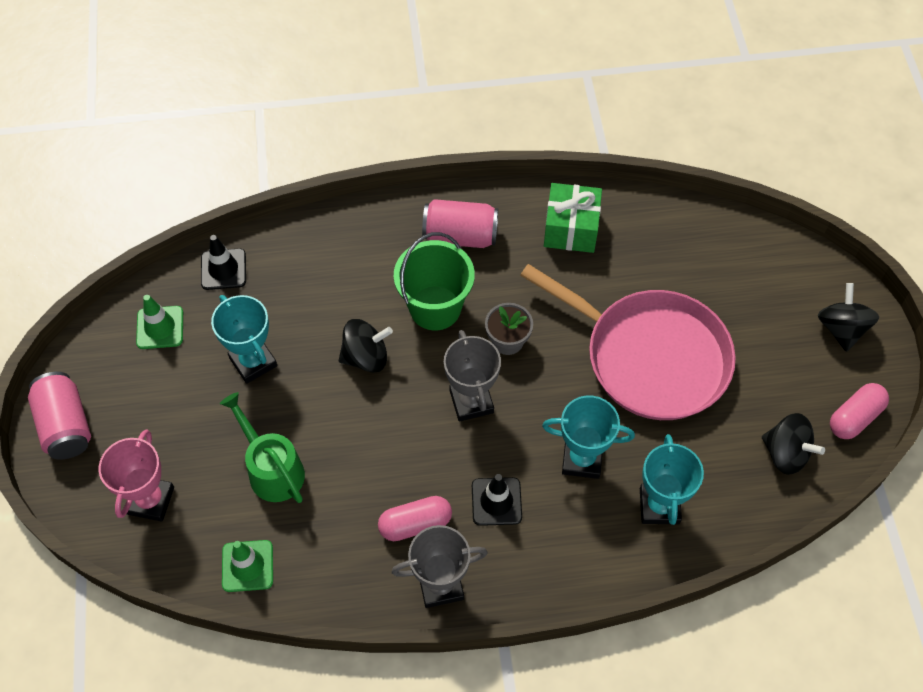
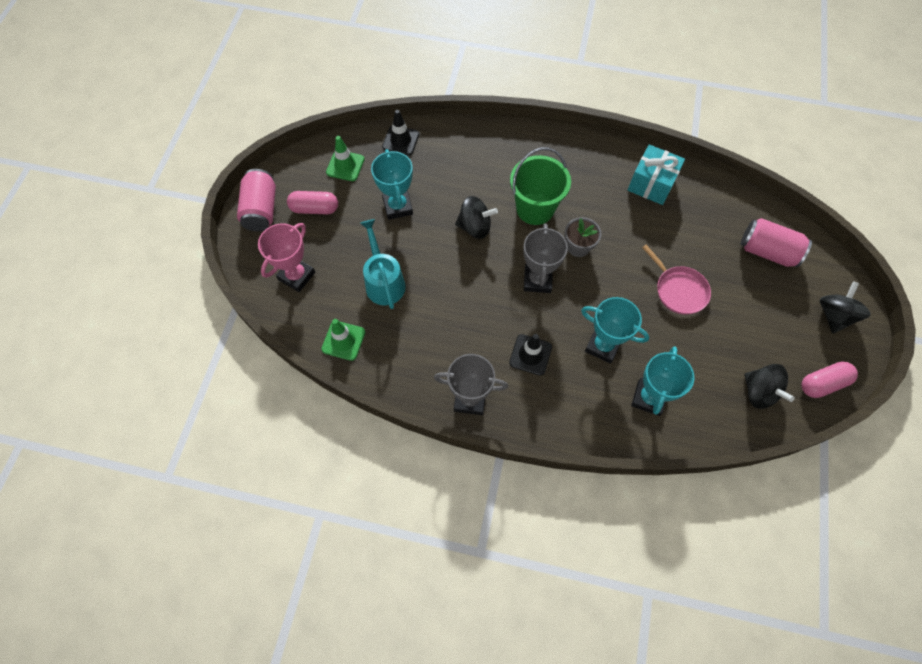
camera: 20 degrees right, 5 degrees up
(272, 469) = (383, 281): green watering can -> turquoise watering can
(415, 524) = (467, 351): pink capsule -> pink capsule (315, 209)
(460, 236) = (570, 165): pink can -> pink can (767, 251)
(571, 229) = (651, 184): green gift -> turquoise gift
(650, 357) = (679, 290): pink pan -> pink pan, size x0.48

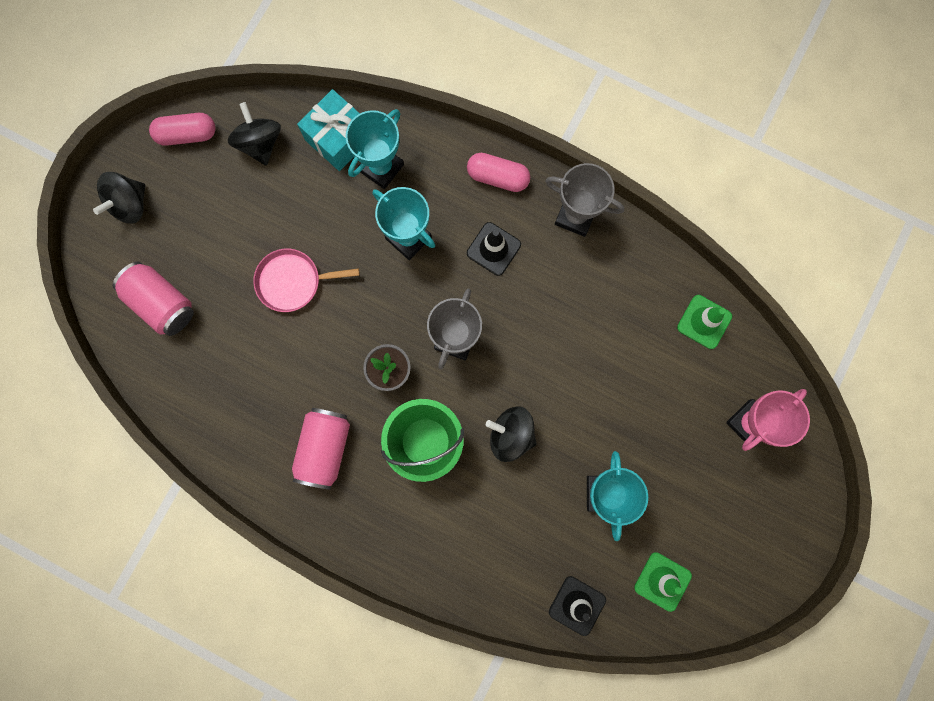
camera: 165 degrees left, 15 degrees up
(261, 210) = (785, 537): pink can -> pink can (324, 448)
(315, 209) = (714, 520): pink capsule -> pink capsule (498, 177)
(383, 281) = (643, 387): turquoise watering can -> none
(651, 184) = (260, 439): turquoise gift -> turquoise gift (339, 138)
(679, 290) = (292, 281): pink pan -> pink pan turned 75 degrees counterclockwise

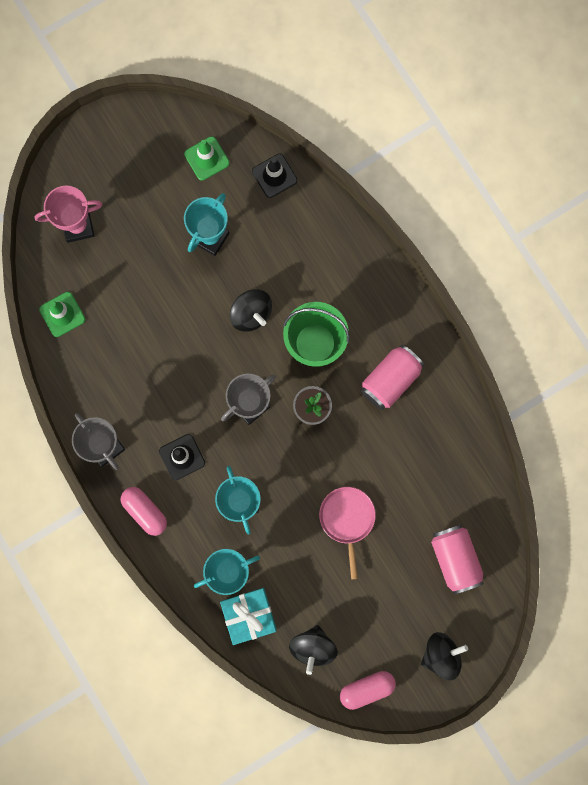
camera: 150 degrees left, 0 degrees up
(187, 135) = (366, 689): pink capsule -> pink capsule turned 45 degrees counterclockwise
(292, 281) = (347, 519): pink pan -> pink pan turned 120 degrees counterclockwise

